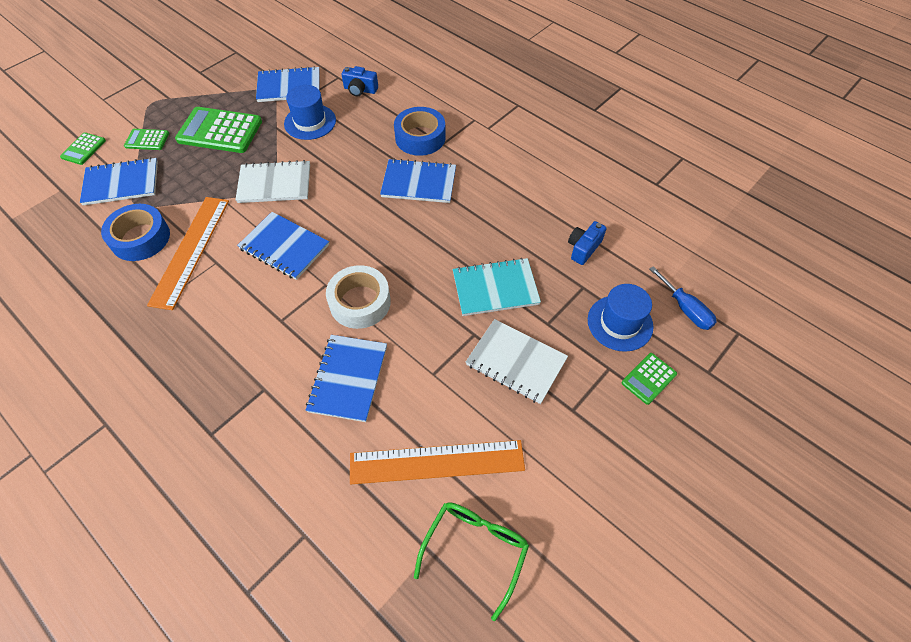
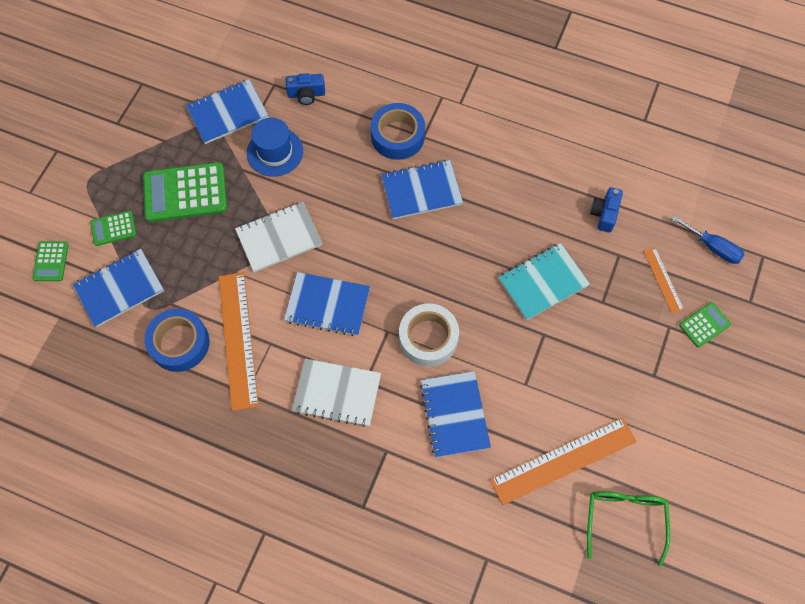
camera: 20 degrees left, 10 degrees up
(516, 362) = (590, 348): white notebook -> white notebook (337, 393)
(620, 323) = (663, 280): blue hat -> orange ruler
(648, 378) = (704, 325): green calculator -> green calculator turned 150 degrees counterclockwise

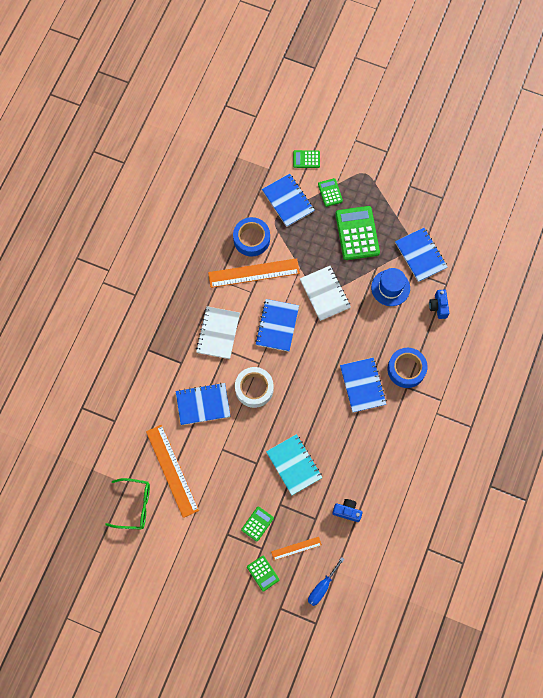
camera: 90 degrees right, 5 degrees up
(634, 332) = (257, 524): none -> green calculator

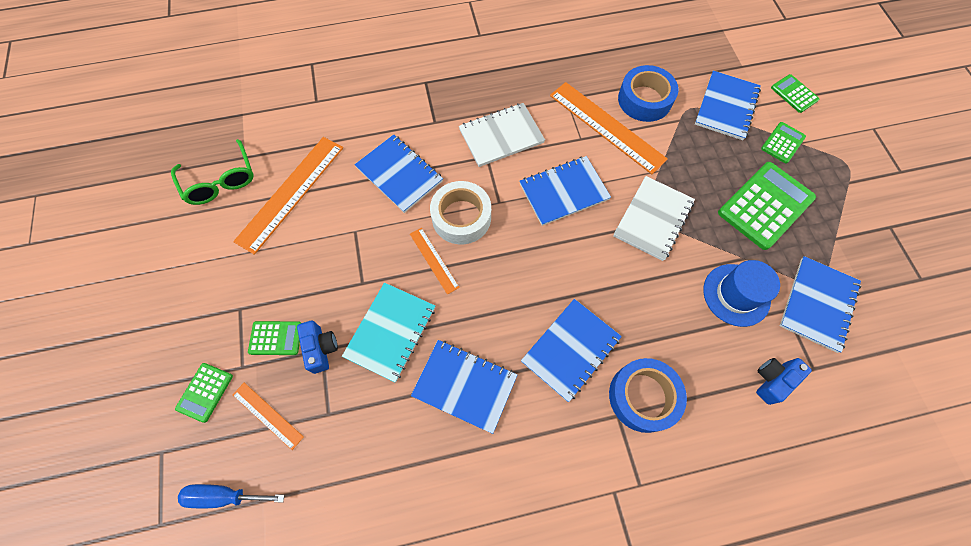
camera: 55 degrees right, 5 degrees down
(269, 419) = (434, 260): none -> orange ruler
(345, 446) = (464, 386): none -> blue notebook
(347, 511) = (367, 454): blue camera -> blue camera (321, 348)

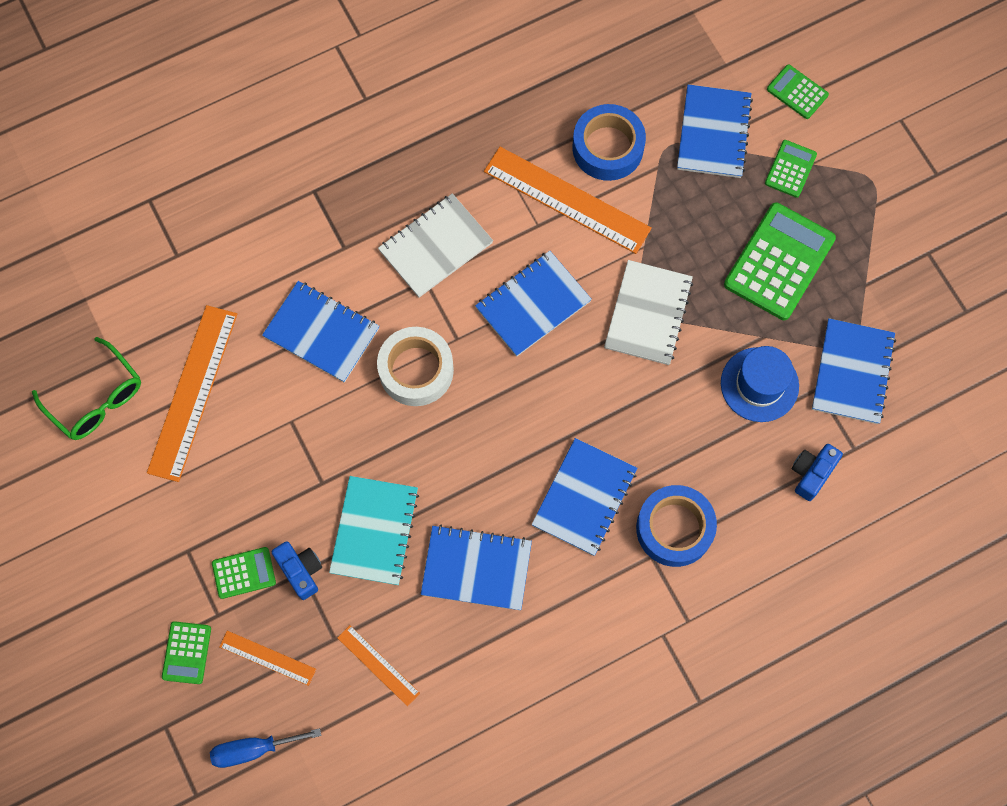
camera: 15 degrees left, 5 degrees up
(434, 260) = (398, 433): orange ruler -> orange ruler (378, 665)

